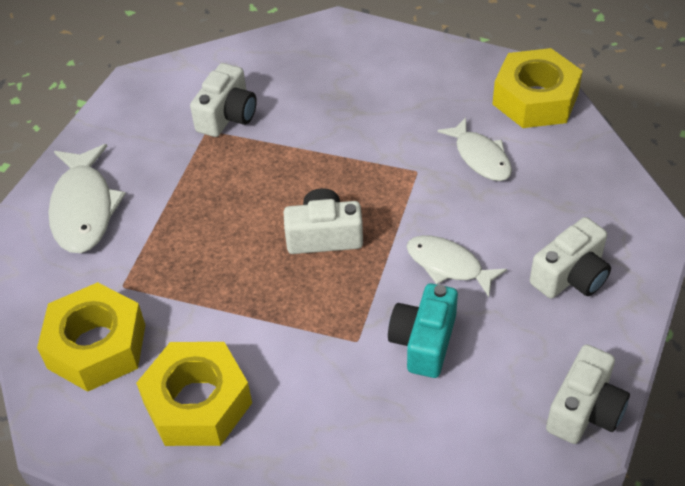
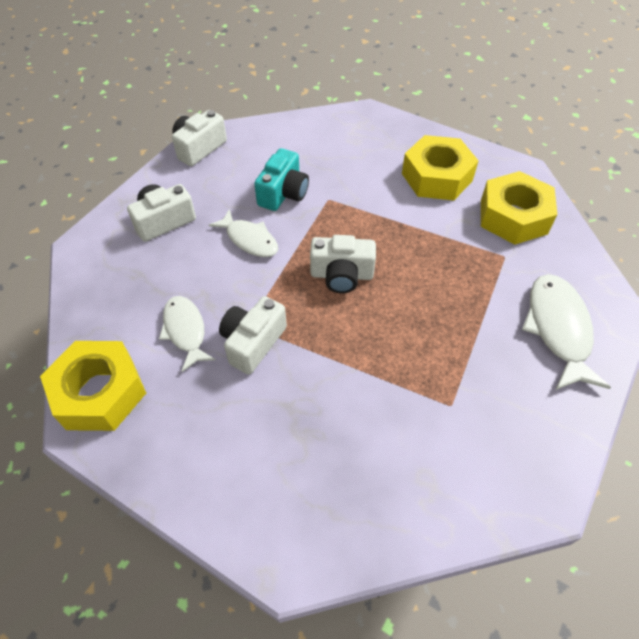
camera: 175 degrees left, 5 degrees up
(227, 116) = (430, 422): white camera -> white camera (253, 342)

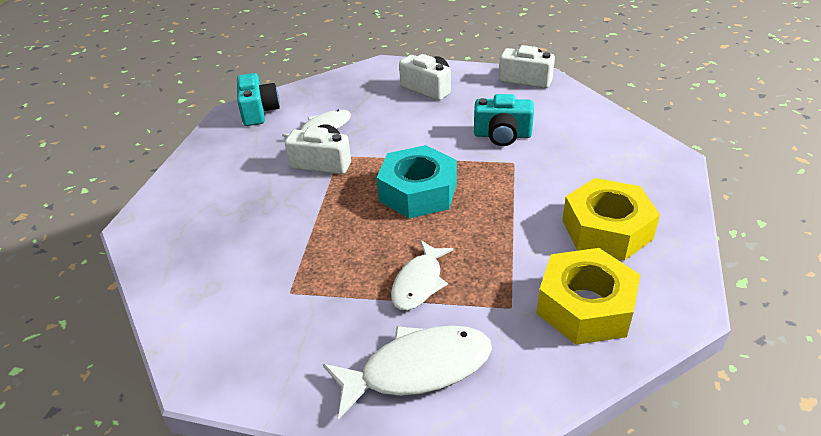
camera: 75 degrees right, 15 degrees down
(100, 392) = (259, 111): yellow nut -> turquoise camera
(249, 239) = (432, 132): white fish -> white fish (419, 283)
(341, 275) = (418, 192): white camera -> turquoise nut

